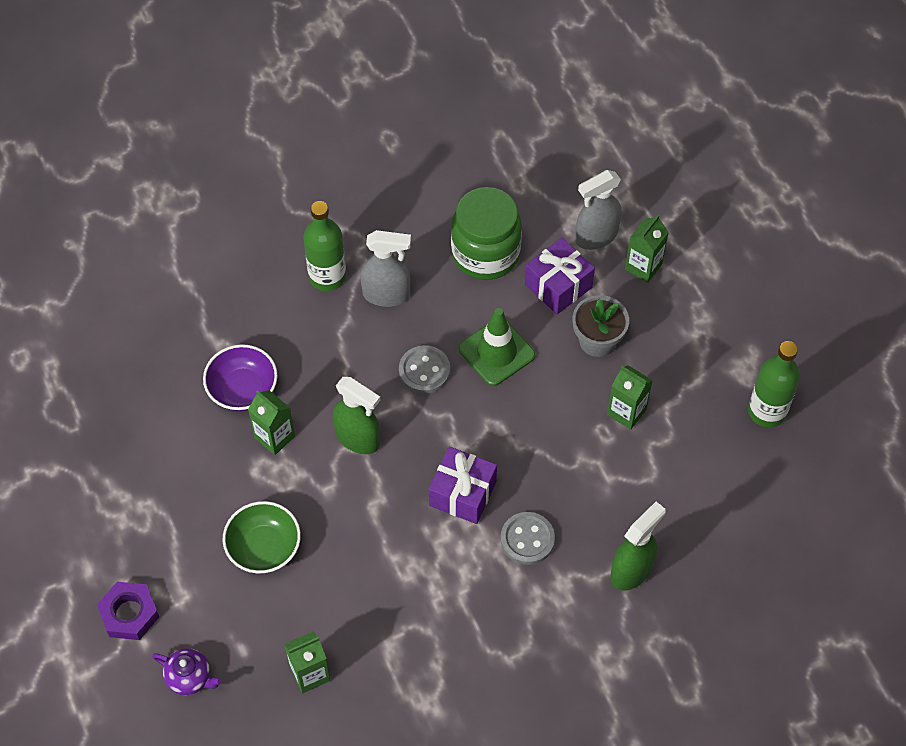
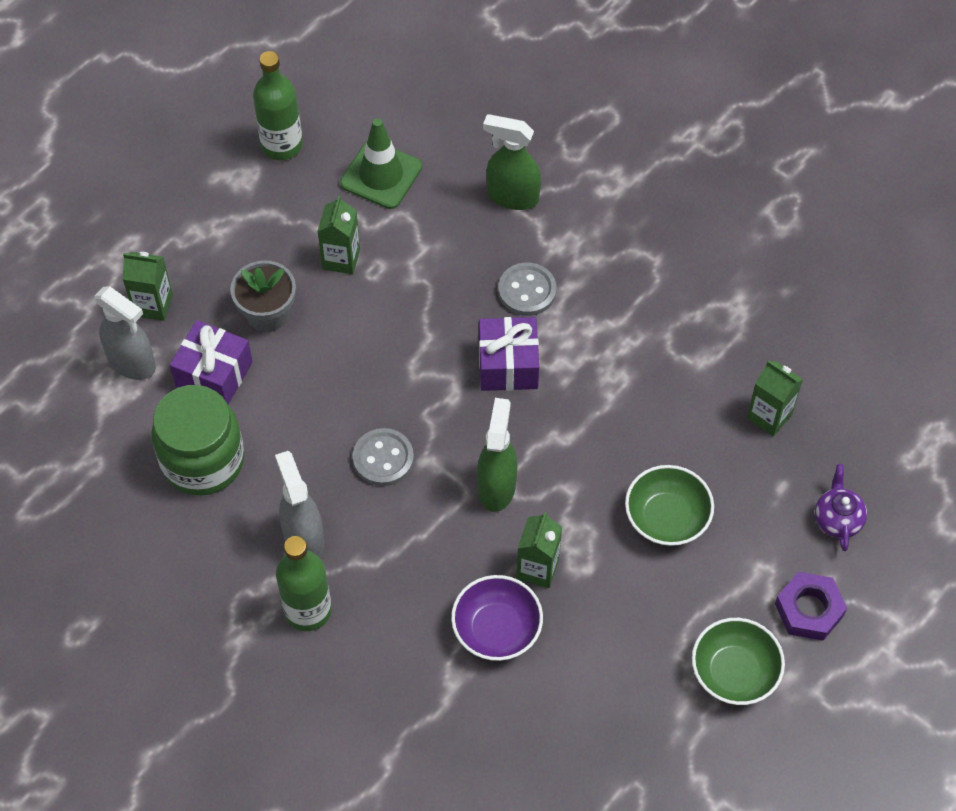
camera: 115 degrees left, 0 degrees up
(114, 533) = (734, 672): none -> green bowl
(496, 352) = (326, 400): green traffic cone -> green traffic cone (381, 175)

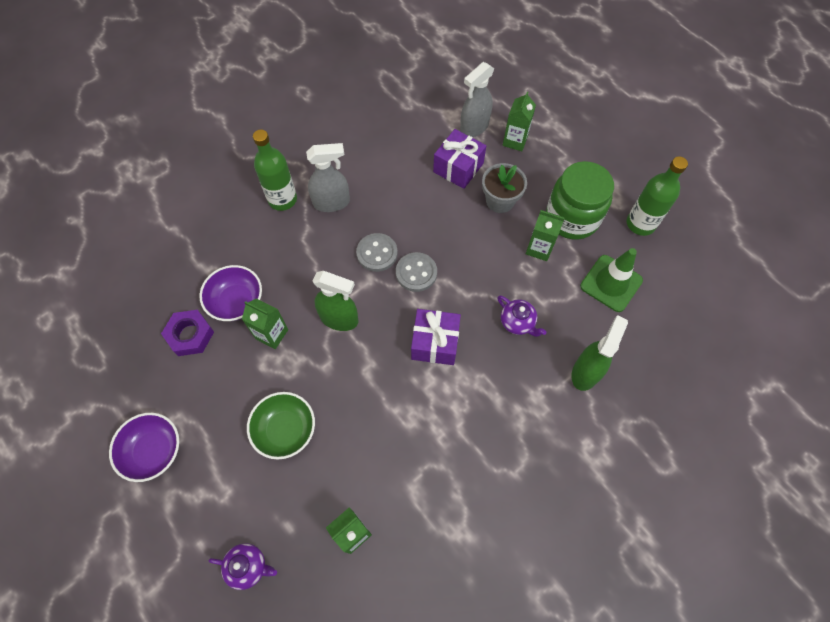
camera: 100 degrees right, 5 degrees up
(203, 461) = (397, 156): green jar -> green jar (572, 218)
(459, 274) = (517, 322): none -> purple teapot
(527, 291) = (497, 367): grey button -> grey button (416, 273)
(734, 672) = (154, 451): green bowl -> purple bowl
(809, 609) = (182, 521): purple nut -> purple nut (190, 335)

